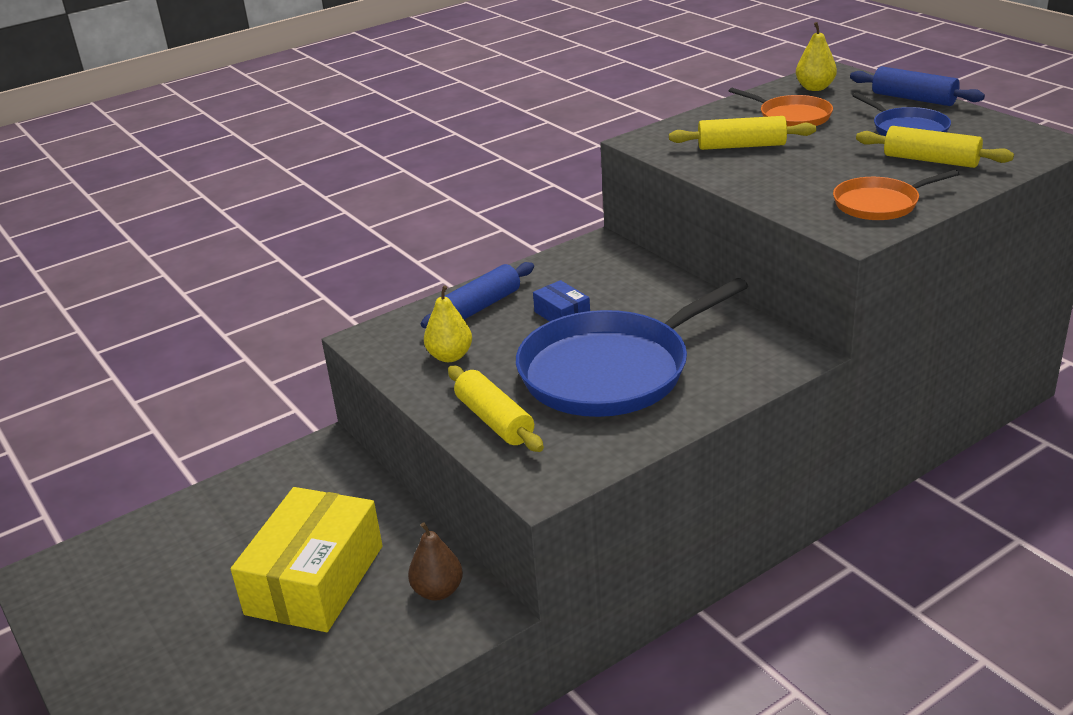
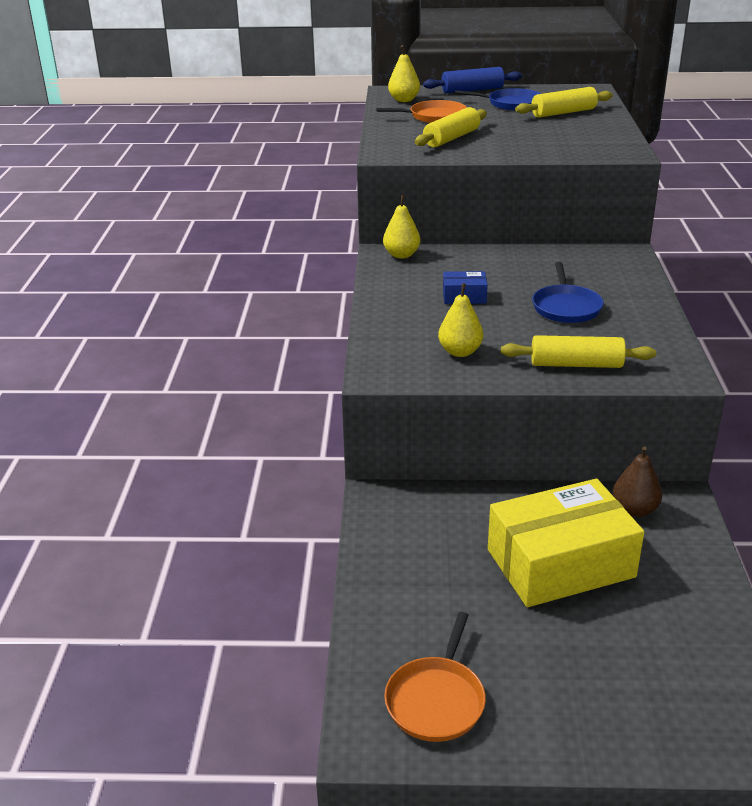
camera: 55 degrees left, 0 degrees up
(315, 580) = (560, 563): yellow box -> yellow box turned 75 degrees counterclockwise
(480, 307) = (403, 318): blue rolling pin -> none
(607, 253) = (401, 255): none -> yellow pear
(611, 371) = (566, 307): blue pan -> blue pan, size x0.50
(879, 204) = (599, 138): orange pan -> orange pan (436, 700)

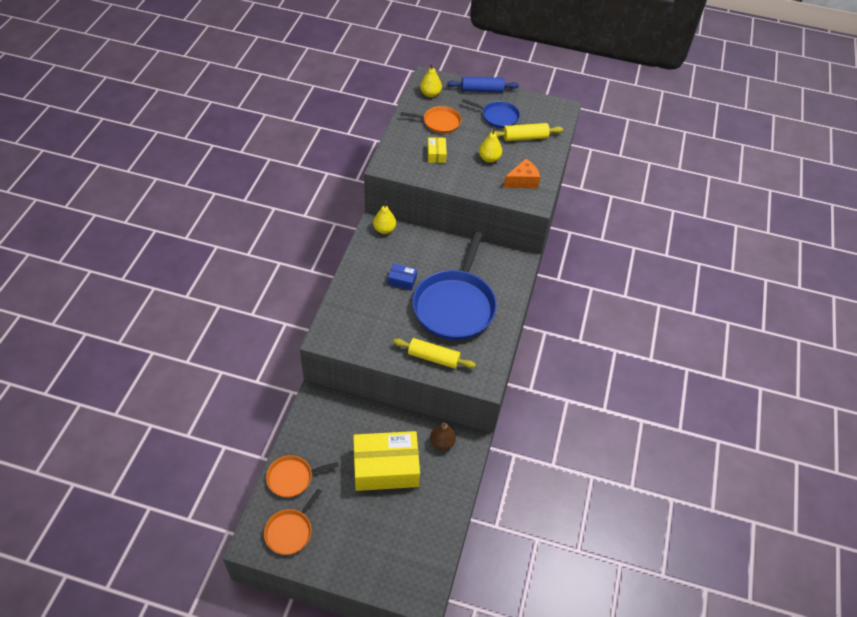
camera: 10 degrees right, 20 degrees up
(396, 615) = (292, 478): none -> orange pan
(451, 138) = (436, 154): yellow rolling pin -> yellow box
(460, 352) = (376, 330): yellow pear -> yellow pear (489, 158)
(566, 307) = (455, 305): blue pan -> blue pan, size x2.01
(593, 142) = (522, 181): none -> orange cheese

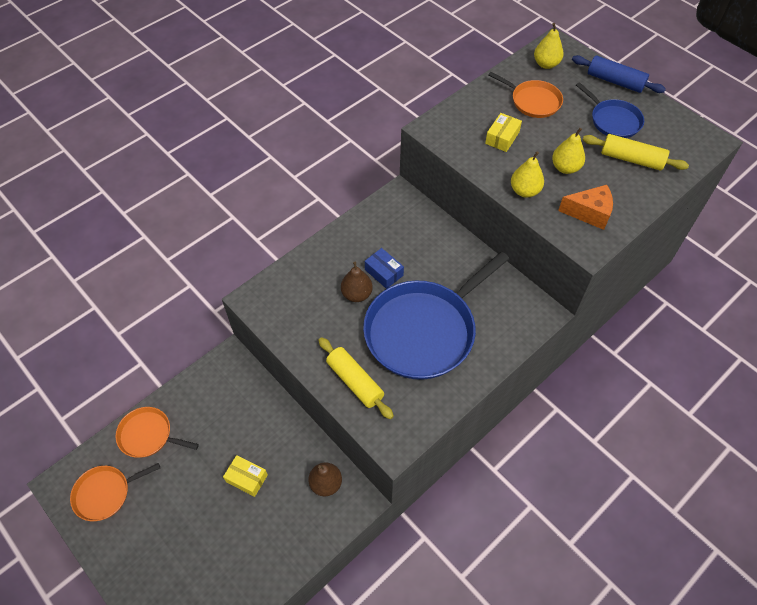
camera: 35 degrees right, 5 degrees up
(384, 229) = (405, 205): yellow pear -> yellow pear (524, 191)
(386, 467) = (247, 478): yellow box -> yellow box, size x0.43
(394, 302) = (357, 294): none -> brown pear

